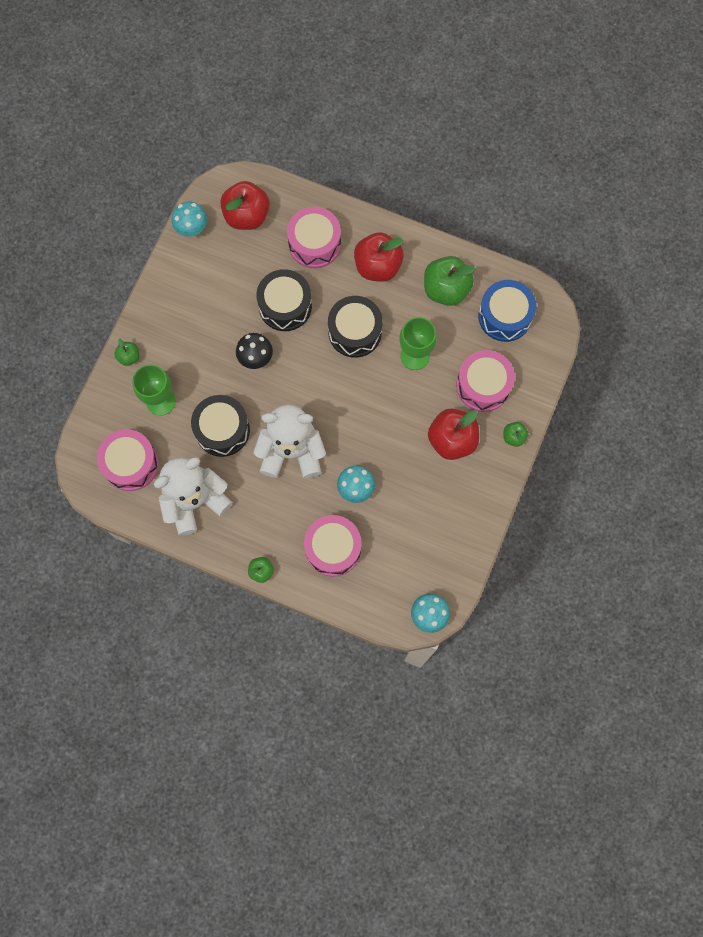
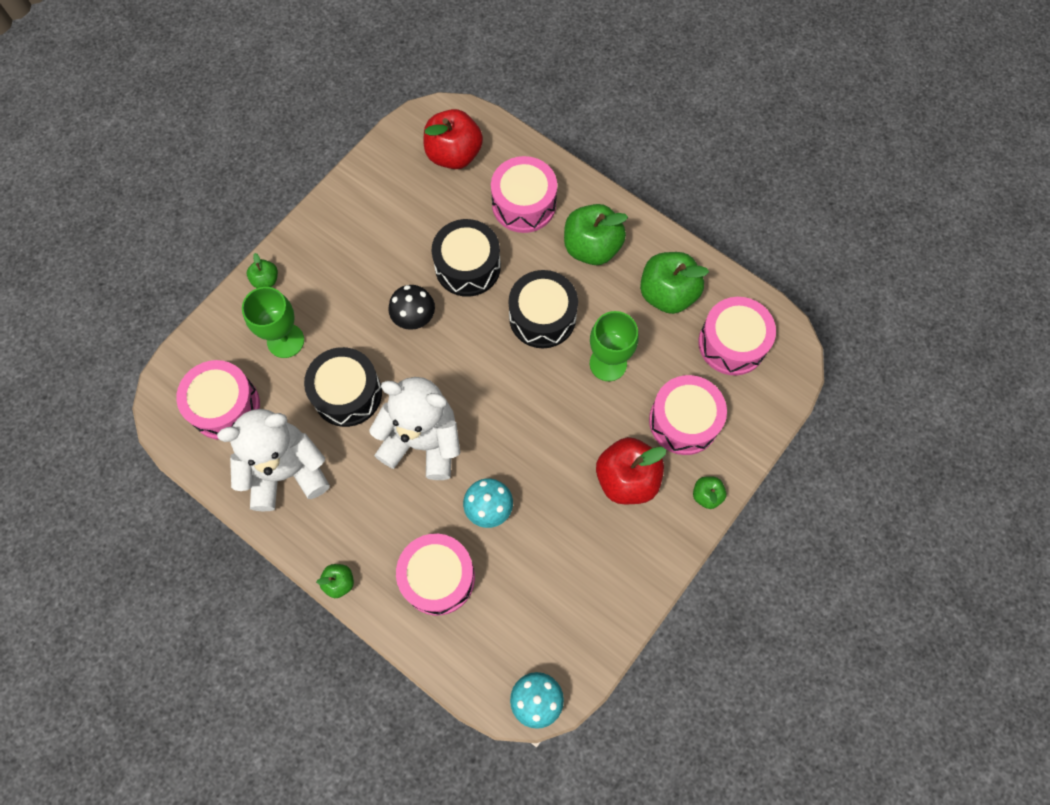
camera: 15 degrees right, 5 degrees down
(191, 228) = (386, 153): turquoise mushroom -> none
(378, 266) = (591, 247): red apple -> green apple
(505, 316) = (732, 343): blue drum -> pink drum

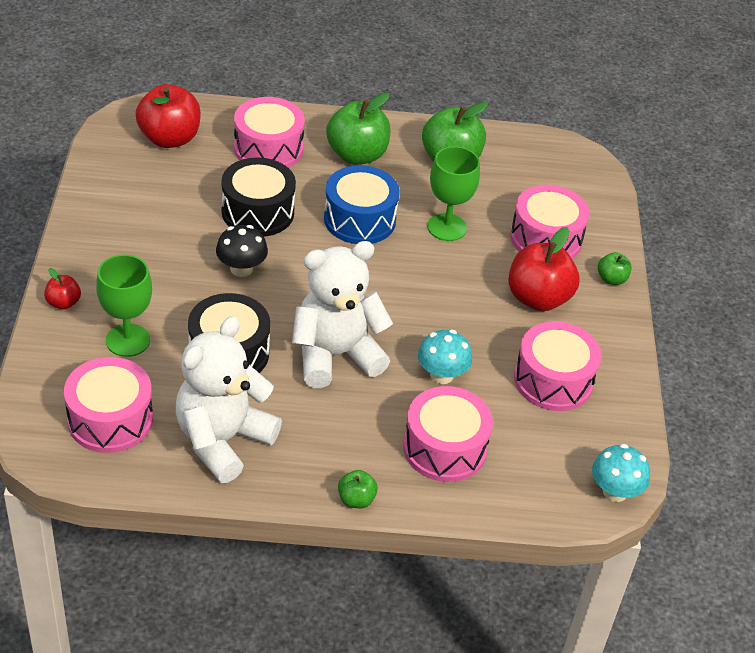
camera: 40 degrees left, 25 degrees down
(266, 280) = (63, 303): green apple -> red apple
(542, 317) = (359, 219): black drum -> blue drum
(732, 343) = (534, 171): pink drum -> pink drum (553, 380)

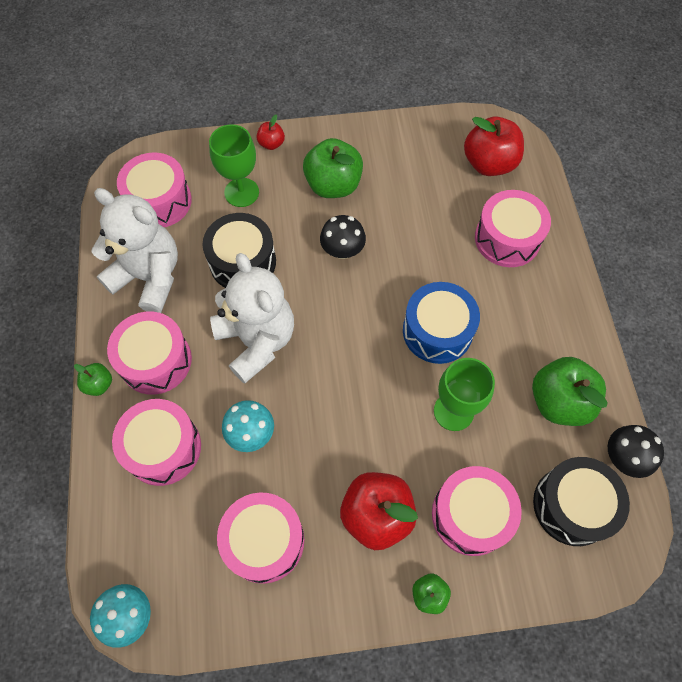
camera: 85 degrees right, 20 degrees up
(258, 212) = (418, 248): black drum -> black drum (572, 505)
(338, 445) = (156, 361): none -> pink drum
(357, 155) = (530, 313): green apple -> green apple (333, 185)
(508, 138) = (623, 457): none -> black mushroom

